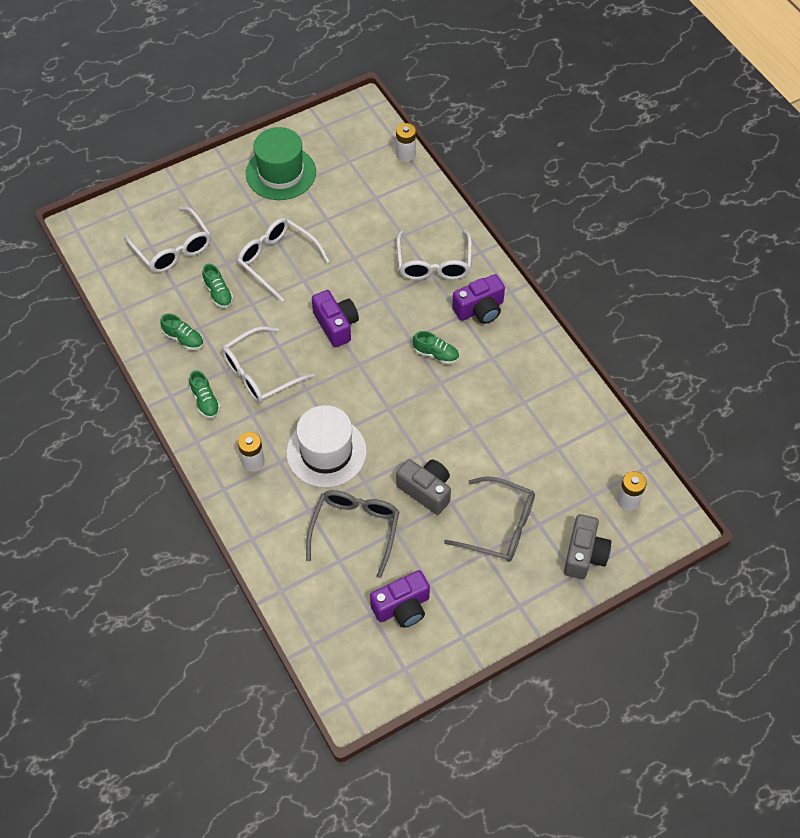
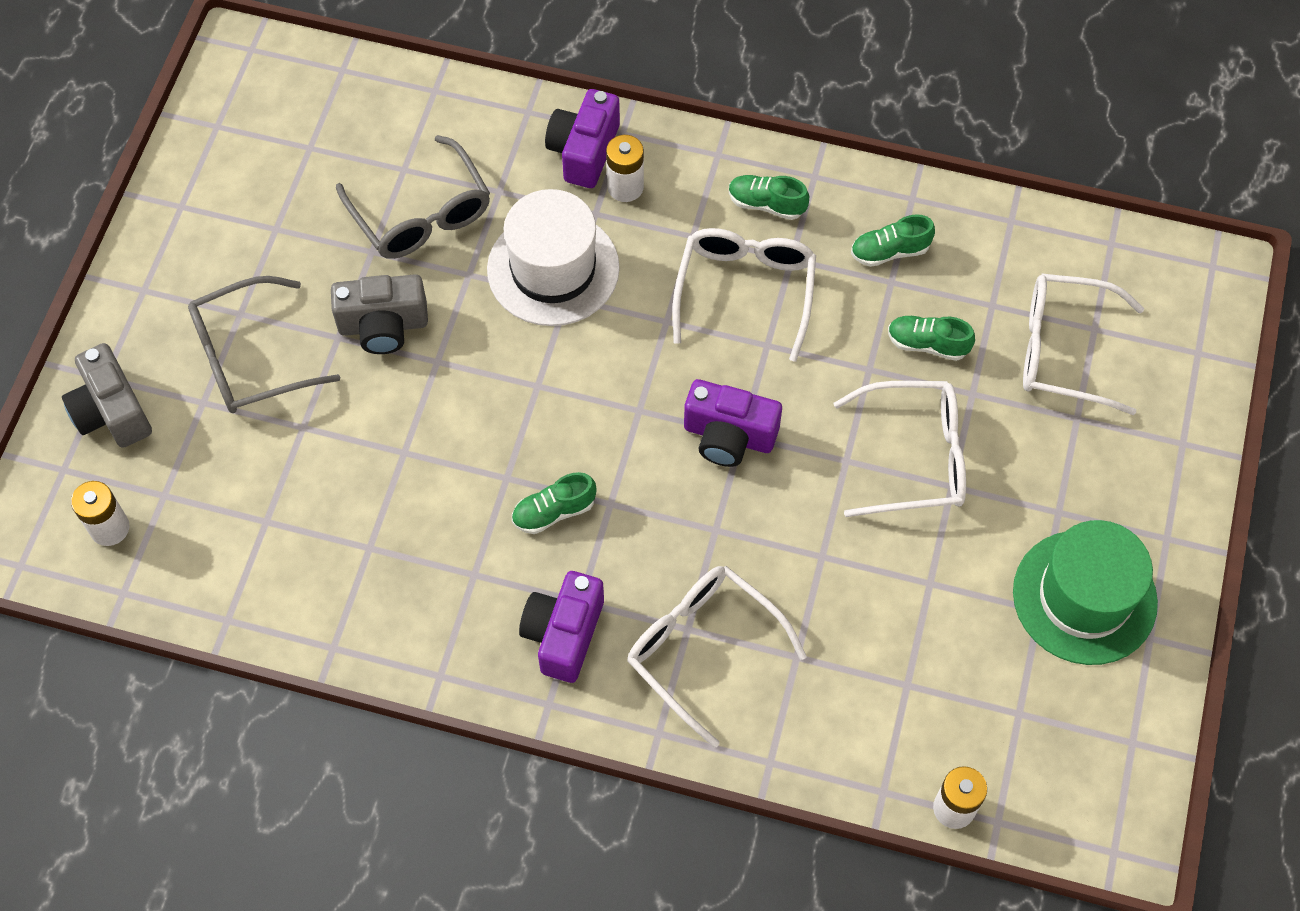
camera: 135 degrees right, 5 degrees up
(402, 607) = (280, 180): purple camera -> purple camera (584, 151)

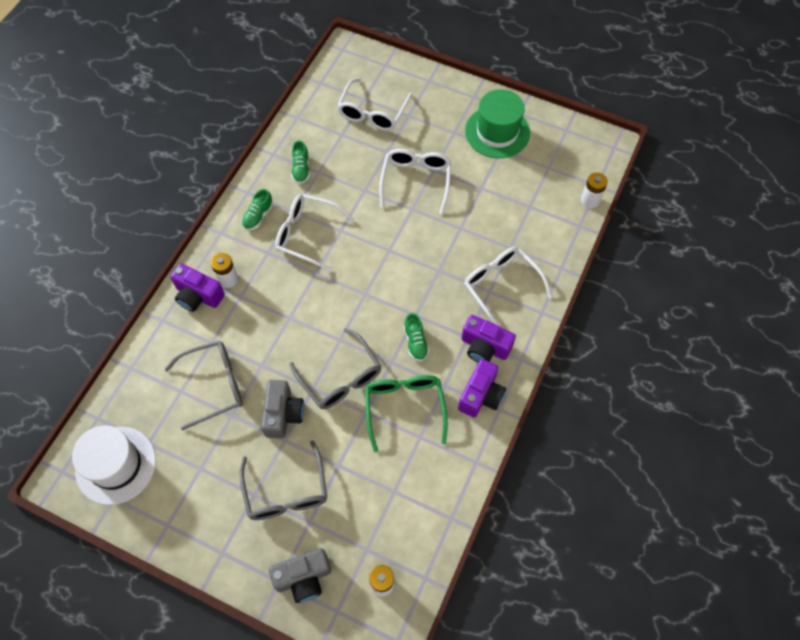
camera: 80 degrees left, 0 degrees up
(421, 513) = (404, 408): none -> green glasses
(463, 400) = (340, 378): none -> grey glasses
(553, 269) = (269, 322): white hat -> white hat (116, 465)
(703, 649) = (501, 286): white glasses -> white glasses turned 90 degrees clockwise
(729, 436) = (388, 256): purple camera -> purple camera (481, 395)
(927, 344) = (356, 164): green shoe -> none

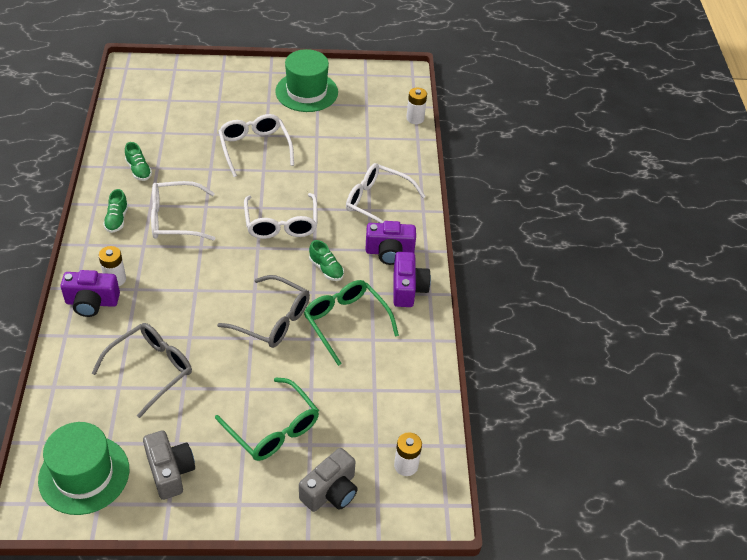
camera: 30 degrees left, 15 degrees down
(116, 465) = (84, 474): white hat -> green hat
(283, 414) = (234, 368): grey camera -> grey camera (170, 471)
(286, 491) = (273, 429): grey glasses -> green glasses
(373, 113) = (183, 108): white glasses -> white glasses (281, 224)

